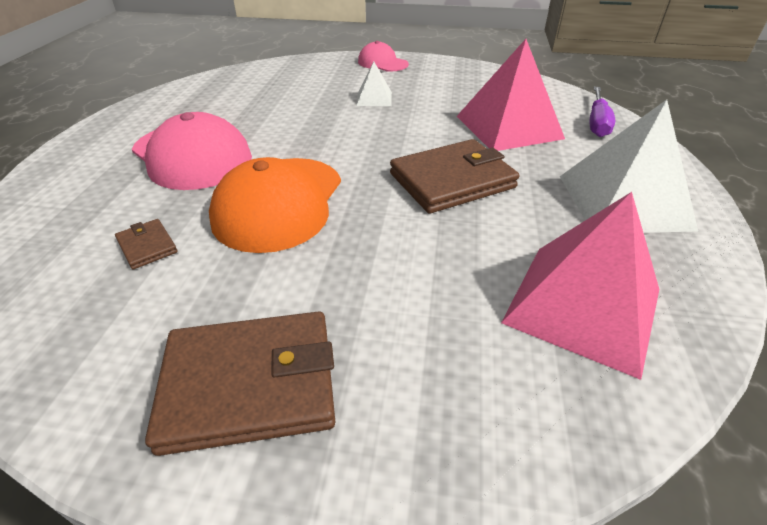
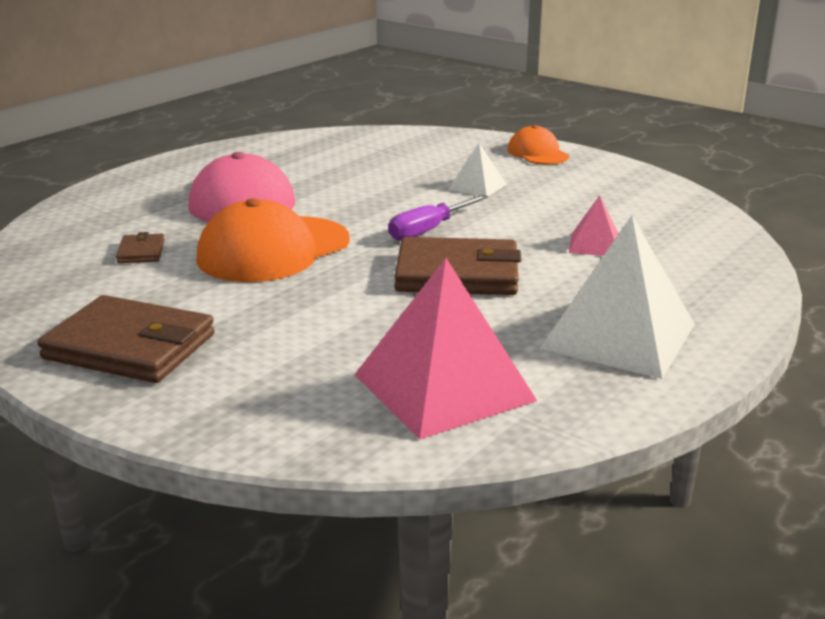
camera: 30 degrees right, 15 degrees down
(382, 63) = (537, 153): pink cap -> orange cap
(508, 127) = (595, 245): pink pyramid -> pink pyramid, size x0.49
(597, 123) = (717, 266): purple screwdriver -> purple screwdriver (428, 230)

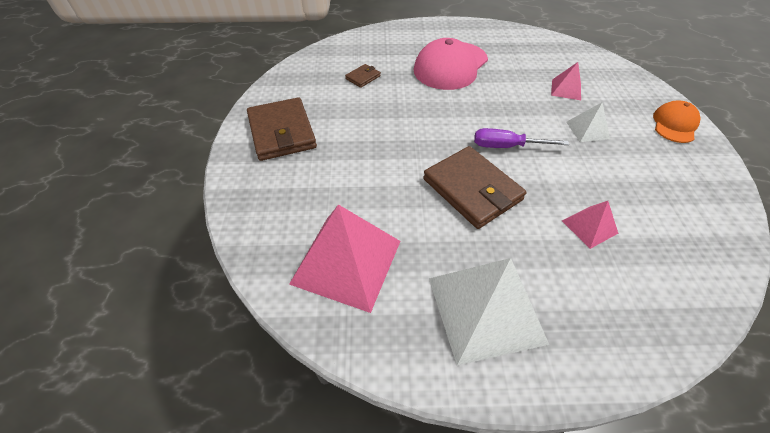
camera: 50 degrees right, 25 degrees up
(273, 250) = (413, 111): orange cap -> none
(404, 167) = (566, 89): none -> pink pyramid

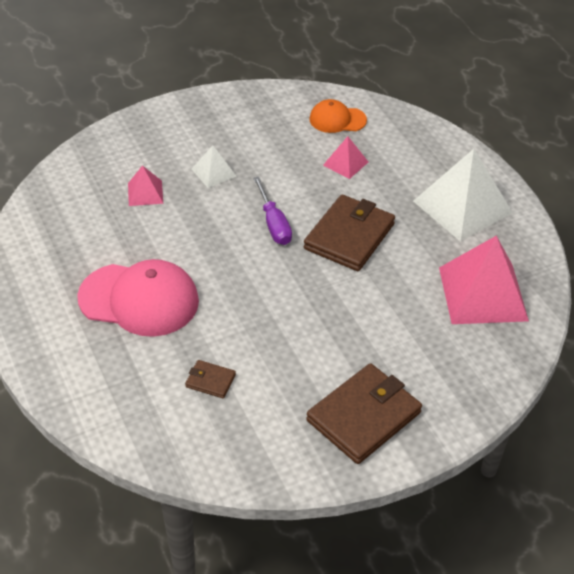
camera: 115 degrees left, 5 degrees down
(674, 124) = (172, 119): orange cap -> orange cap (337, 120)

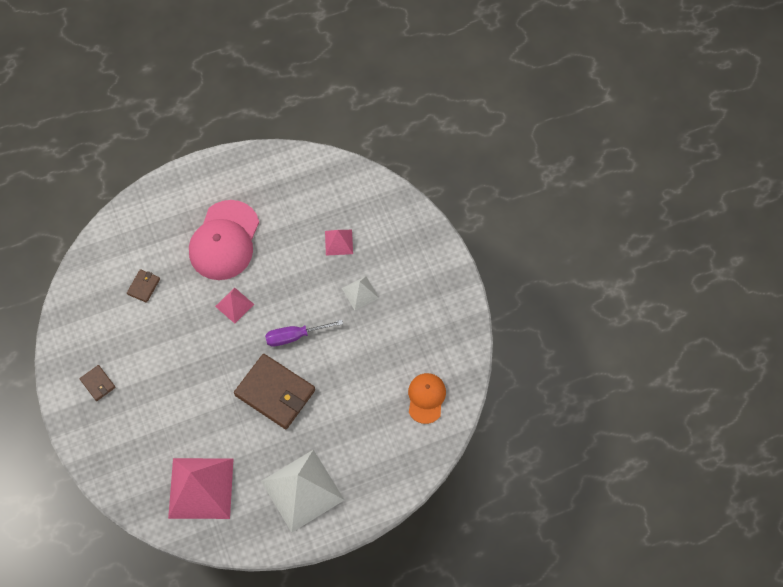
camera: 95 degrees right, 20 degrees up
(345, 163) = (365, 399): pink pyramid -> pink pyramid (234, 305)
(363, 416) = (98, 383): brown wallet -> brown wallet, size x0.46

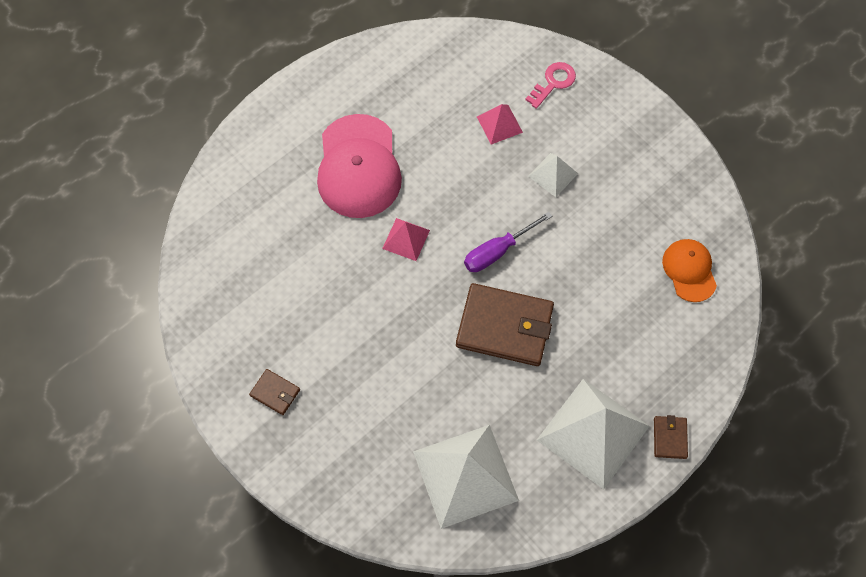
camera: 20 degrees left, 0 degrees up
(143, 286) = (281, 254): brown wallet -> brown wallet (670, 438)
(201, 488) = (465, 476): pink pyramid -> white pyramid
(392, 223) = (553, 83): none -> pink key

